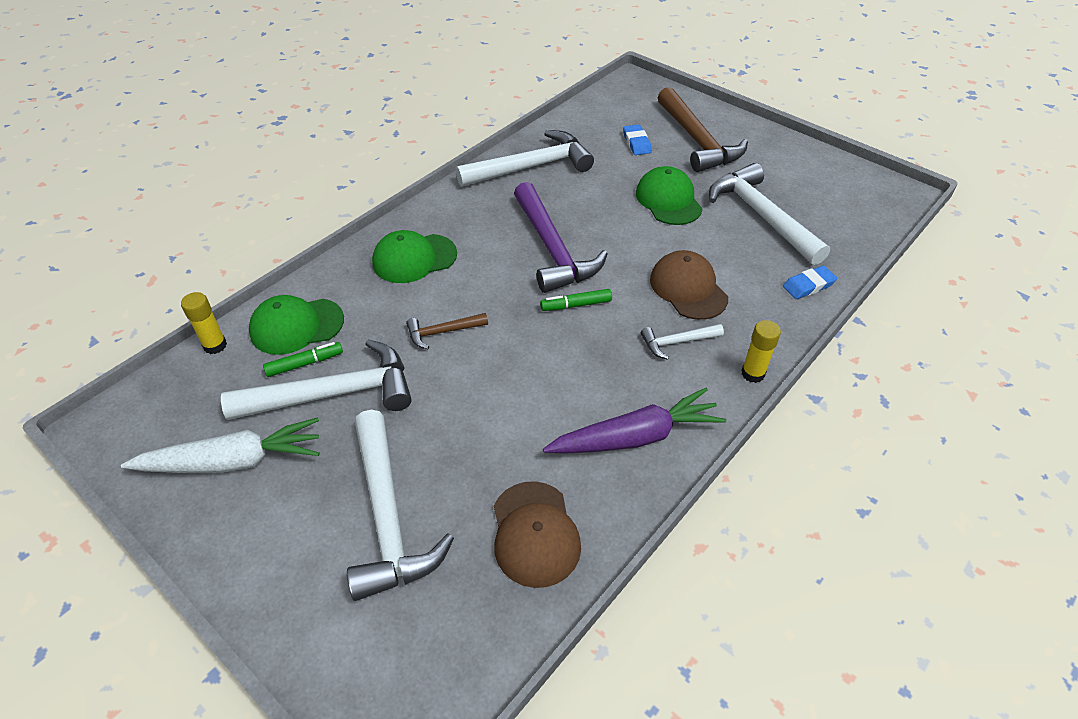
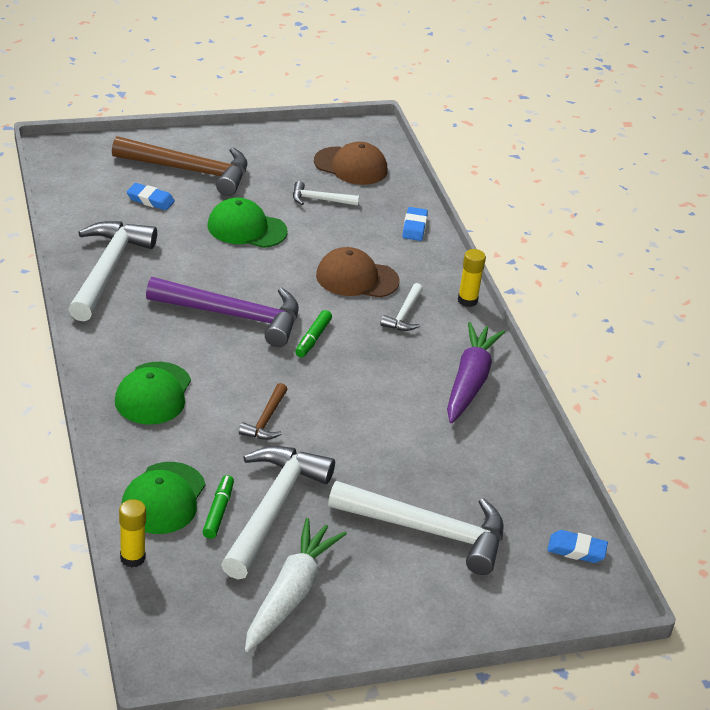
camera: 60 degrees left, 10 degrees down
(458, 668) = (576, 550): none -> blue eraser
(535, 534) = (506, 468): brown cap -> brown cap (351, 166)
(761, 216) = (320, 200): white hammer -> white hammer, size x0.48

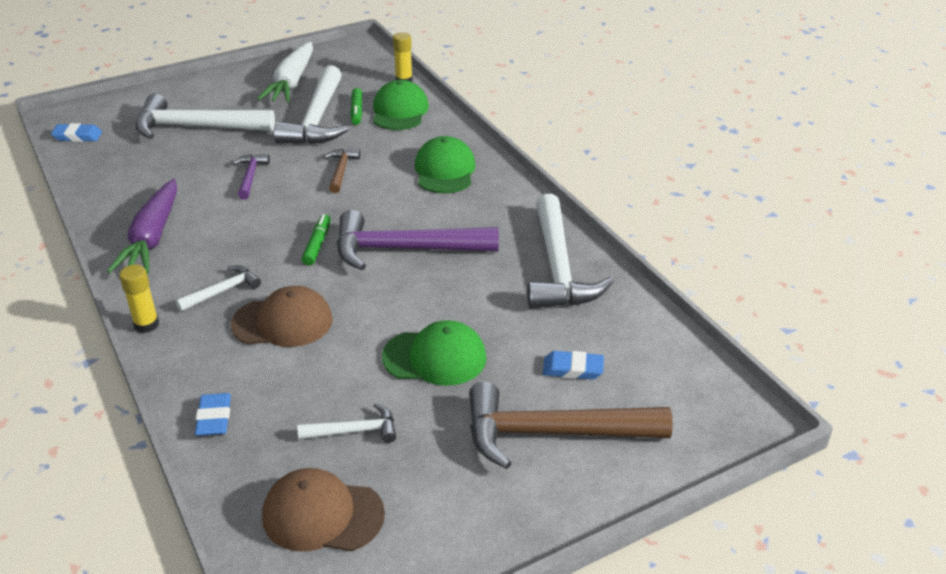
camera: 170 degrees right, 0 degrees up
(367, 435) = (250, 176): none -> purple hammer
(404, 314) = (222, 291): white hammer -> white hammer turned 45 degrees clockwise

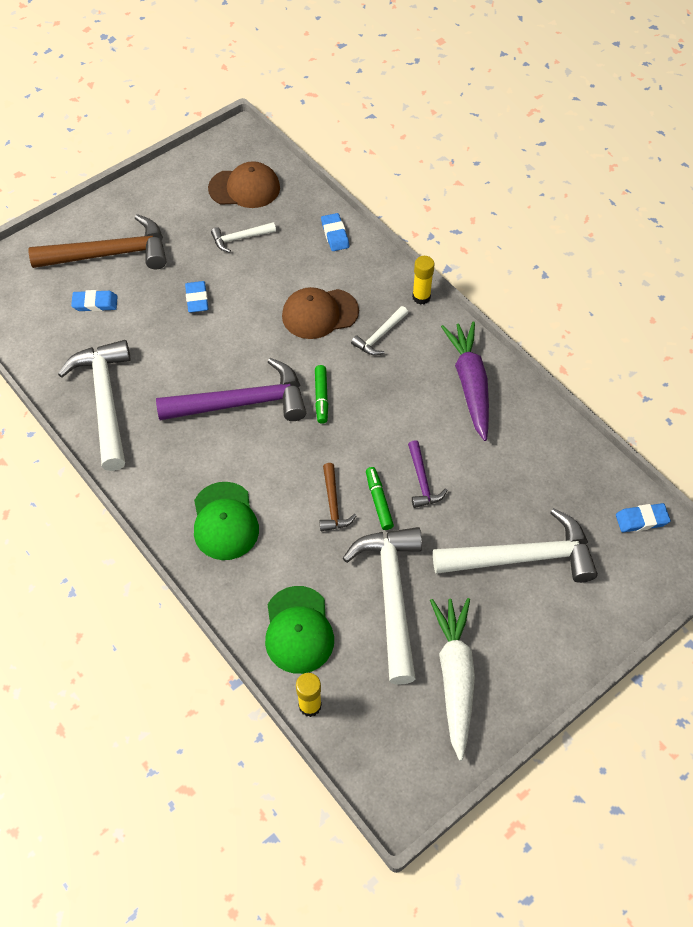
camera: 170 degrees right, 20 degrees up
(356, 111) = (350, 621): green marker -> green marker (379, 501)
(435, 357) = (197, 299): green cap -> blue eraser

